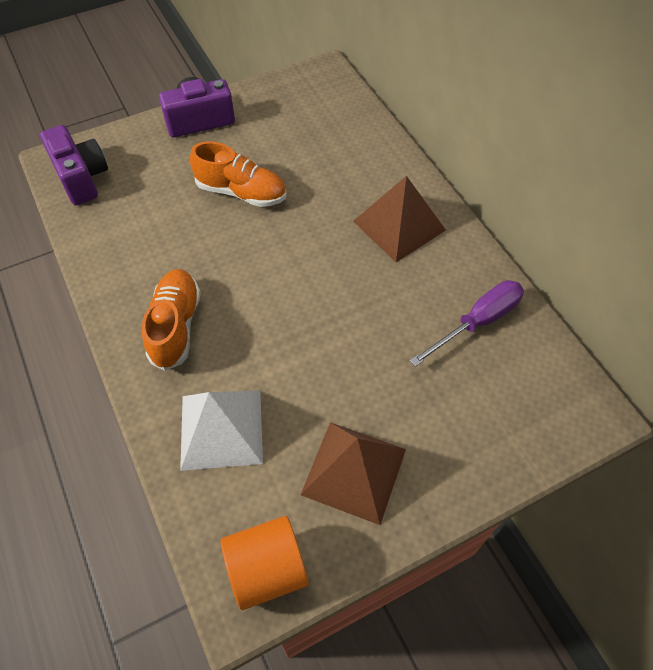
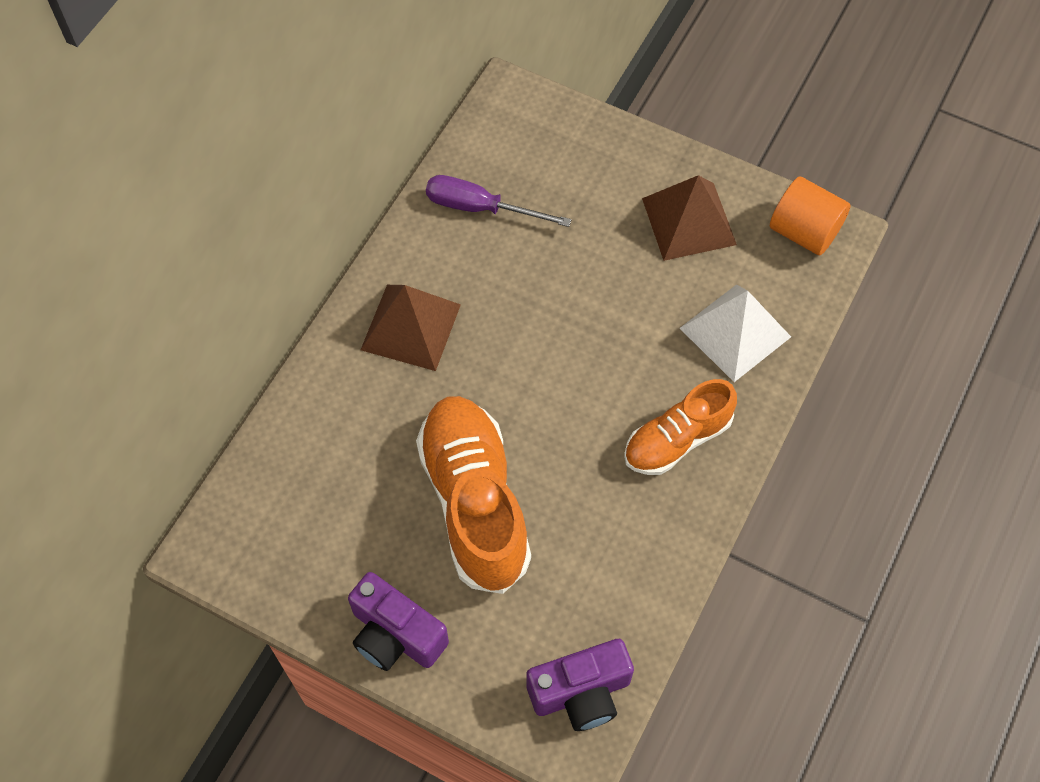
camera: 125 degrees left, 5 degrees up
(81, 178) = (581, 693): purple camera -> purple camera turned 135 degrees counterclockwise
(241, 192) = (474, 502): orange shoe -> orange shoe, size x1.62

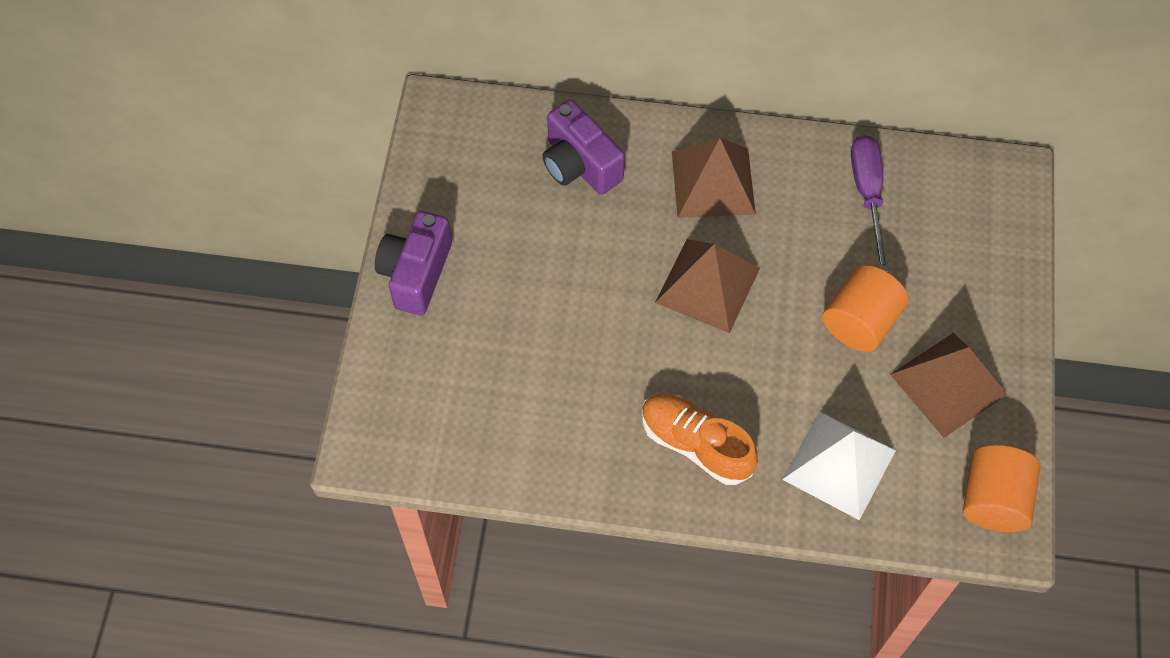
camera: 70 degrees right, 0 degrees up
(474, 502) = (561, 293): orange shoe -> none
(518, 371) = (708, 285): none -> brown pyramid
(581, 693) = (415, 437): purple camera -> purple camera (579, 165)
(605, 264) = (859, 322): none -> orange cylinder

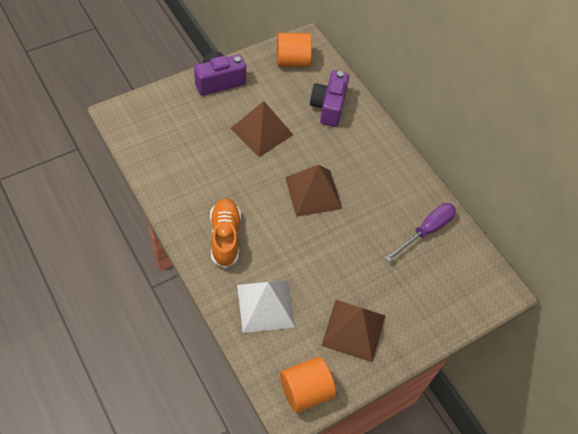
camera: 45 degrees right, 5 degrees down
(713, 182) = (369, 163): brown pyramid -> brown pyramid (261, 131)
(859, 322) = (352, 269): orange cylinder -> orange cylinder (292, 61)

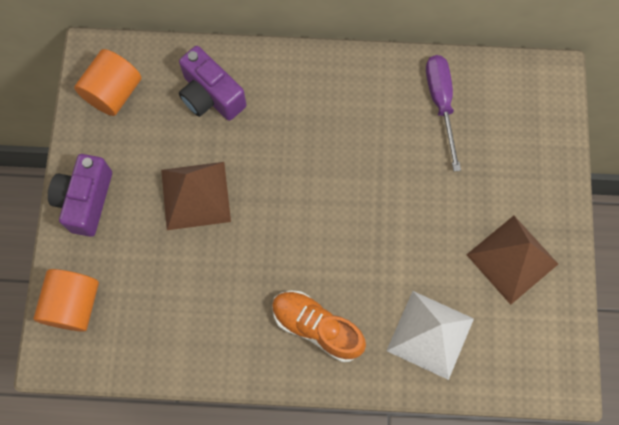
camera: 50 degrees left, 15 degrees up
(305, 391) = (551, 353): orange cylinder -> orange cylinder (73, 304)
(313, 192) = (318, 191): brown pyramid -> none

